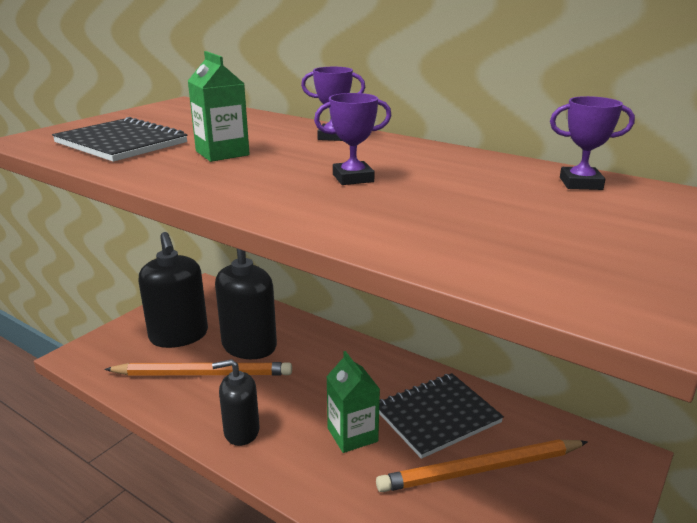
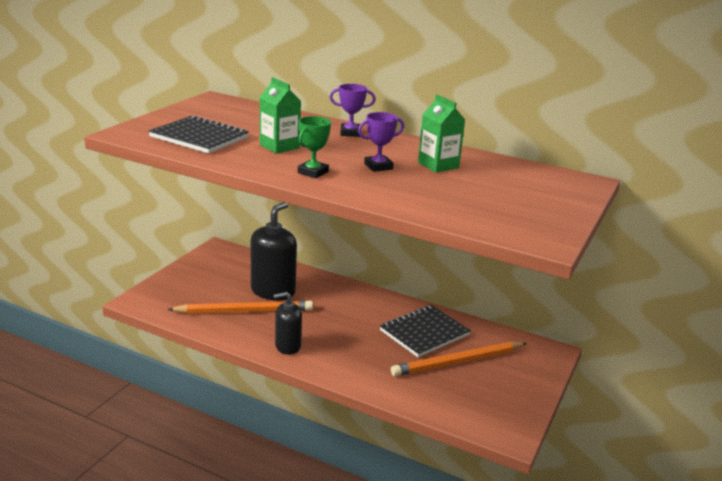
camera: 10 degrees left, 0 degrees up
(179, 335) = (213, 285): black soap dispenser -> none
(247, 186) = (313, 172): none -> green trophy
(352, 435) = (367, 345): green carton -> green carton (438, 165)
(580, 183) = (520, 171): purple trophy -> none

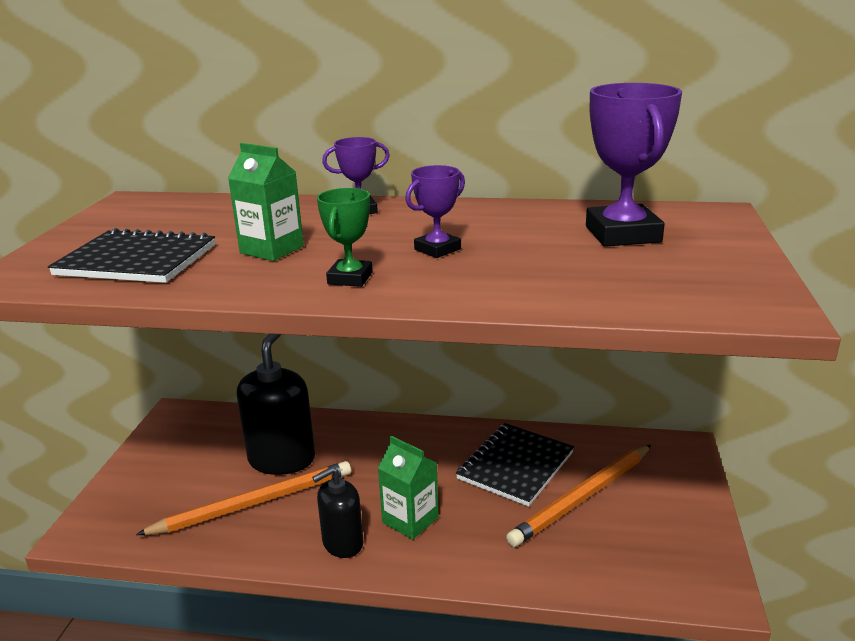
camera: 15 degrees left, 0 degrees up
(438, 165) = (516, 230): green carton -> green carton (410, 520)
(505, 181) = (622, 234): none -> purple trophy

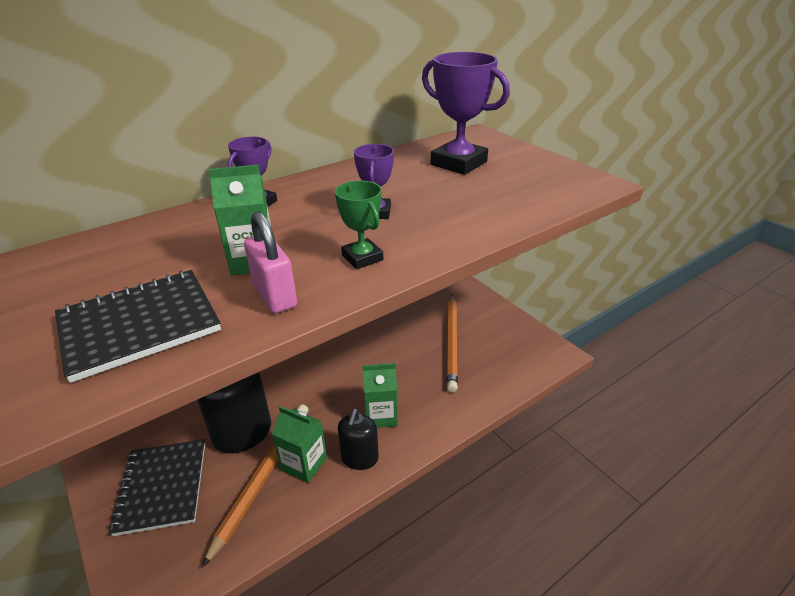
camera: 45 degrees left, 10 degrees up
(238, 277) = (275, 296): none -> pink padlock
(294, 515) = (304, 464): none -> green carton
(515, 466) = (398, 345): black notebook -> black notebook (162, 487)

